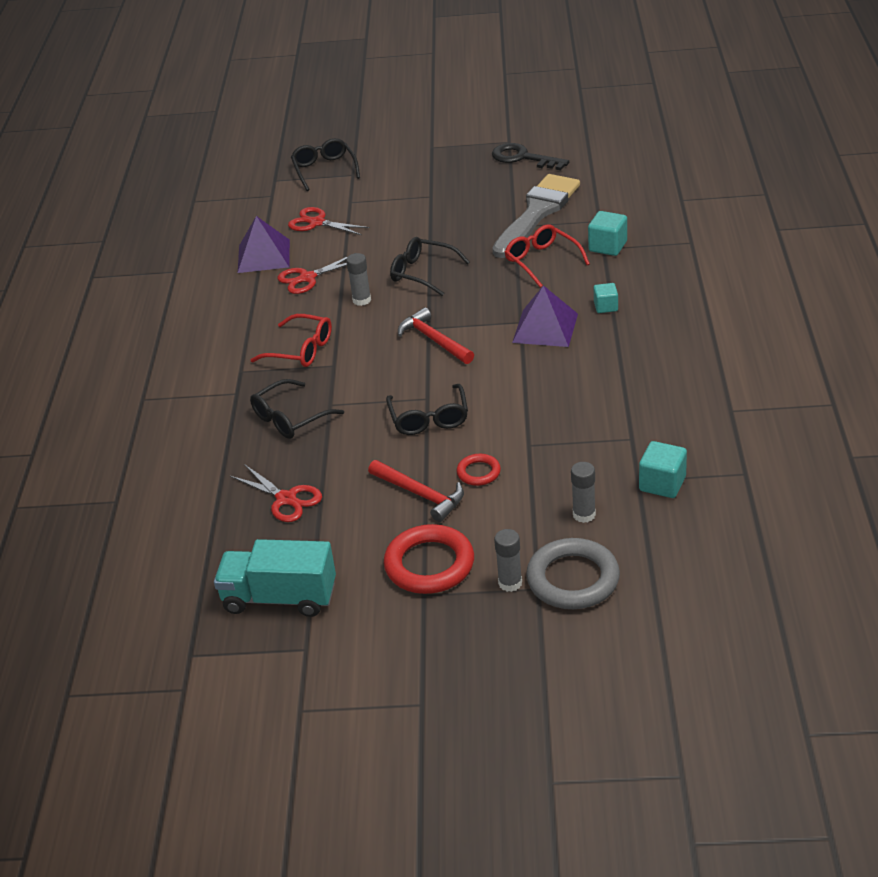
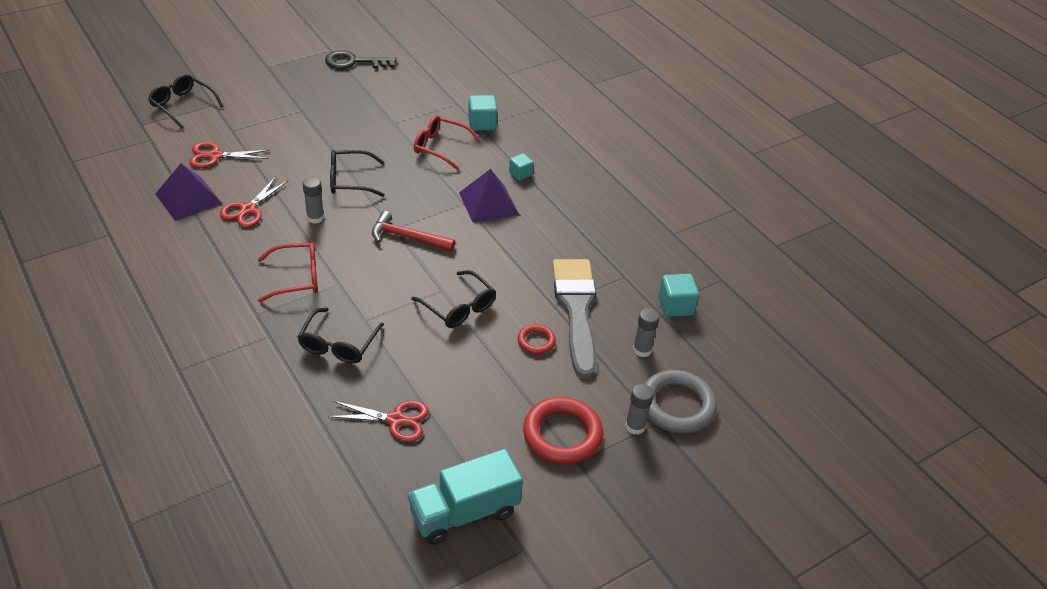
camera: 40 degrees left, 5 degrees up
(420, 494) = (506, 376): red hammer -> none
(537, 213) = (404, 107): grey brush -> grey brush (576, 310)

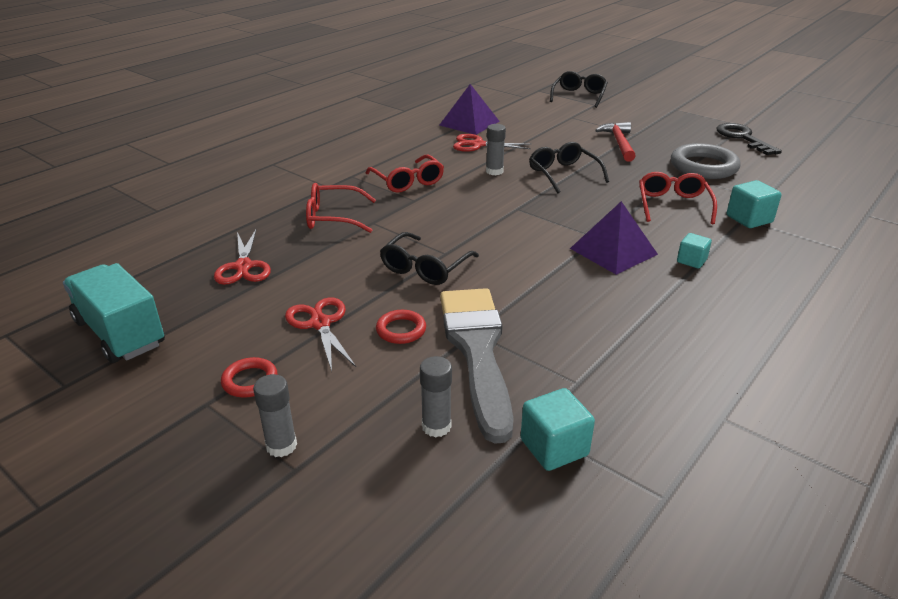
camera: 75 degrees right, 10 degrees down
(215, 156) = (531, 119): red scissors -> red scissors (320, 323)
(338, 344) = (333, 217): black glasses -> red glasses
(407, 237) = (509, 218): red hammer -> red hammer (619, 143)
(562, 434) = (250, 381): red ring -> red ring, size x0.52
(576, 310) = (477, 351): grey brush -> grey brush turned 75 degrees counterclockwise
(676, 405) = (337, 485): grey ring -> grey ring (703, 166)

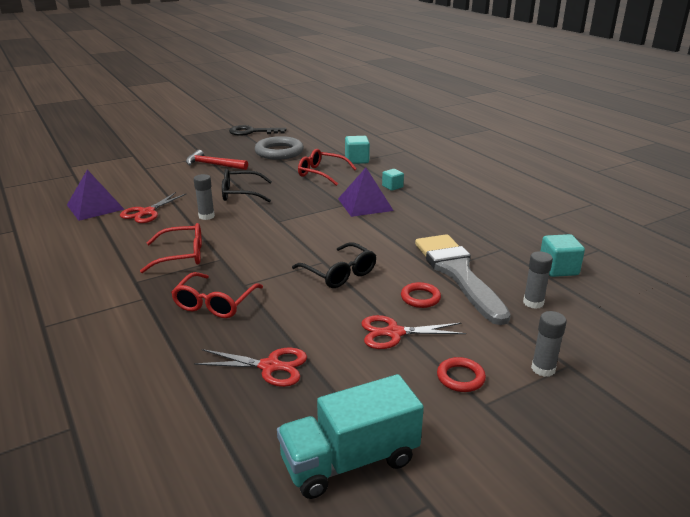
camera: 70 degrees left, 5 degrees down
(477, 351) = (458, 273): grey brush -> grey brush turned 60 degrees clockwise
(579, 96) = (108, 156): black glasses -> none

